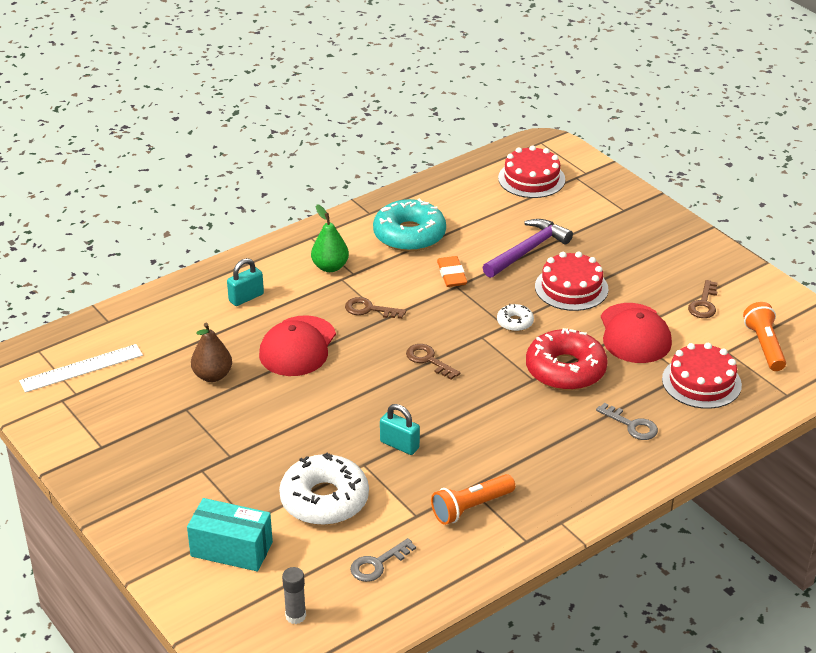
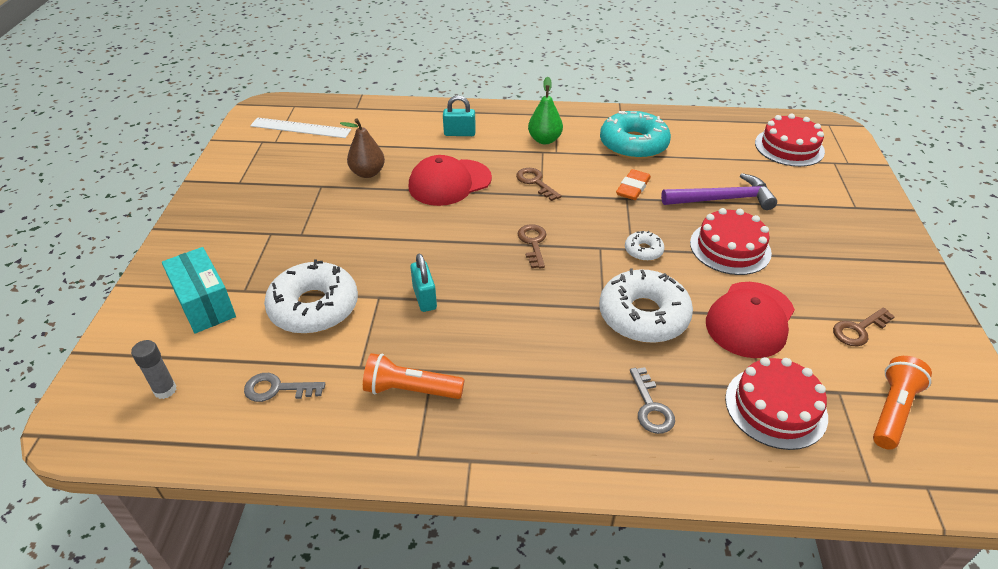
camera: 40 degrees right, 5 degrees up
(565, 370) = (643, 315): red donut -> white donut

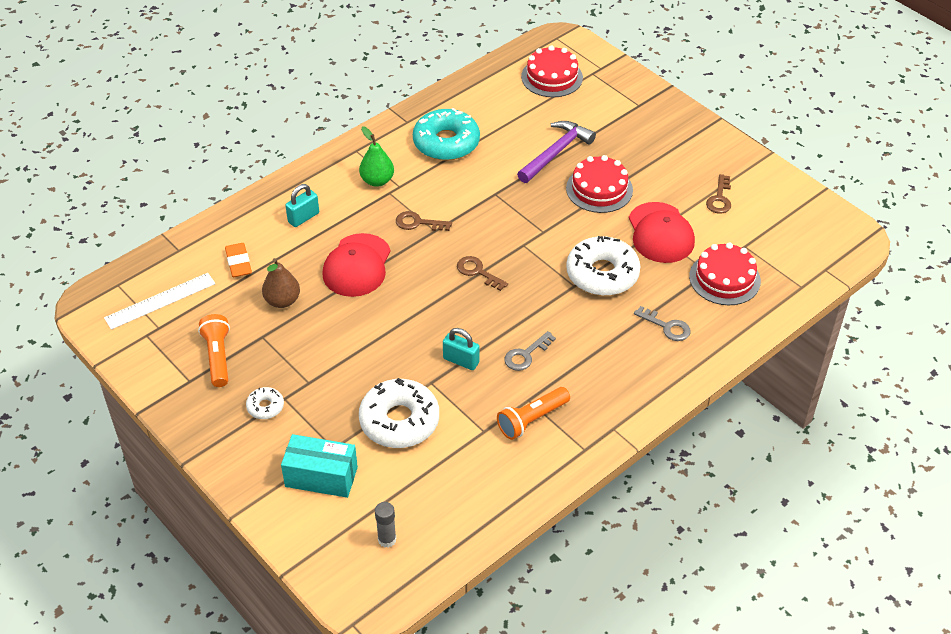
camera: 45 degrees left, 5 degrees up
(277, 389) = (454, 482): grey key -> grey key (526, 354)
(633, 188) = (489, 182): orange eraser -> orange eraser (238, 262)
(643, 251) = (552, 228): white donut -> white donut (265, 407)
(892, 411) = (777, 238): orange flashlight -> orange flashlight (218, 357)

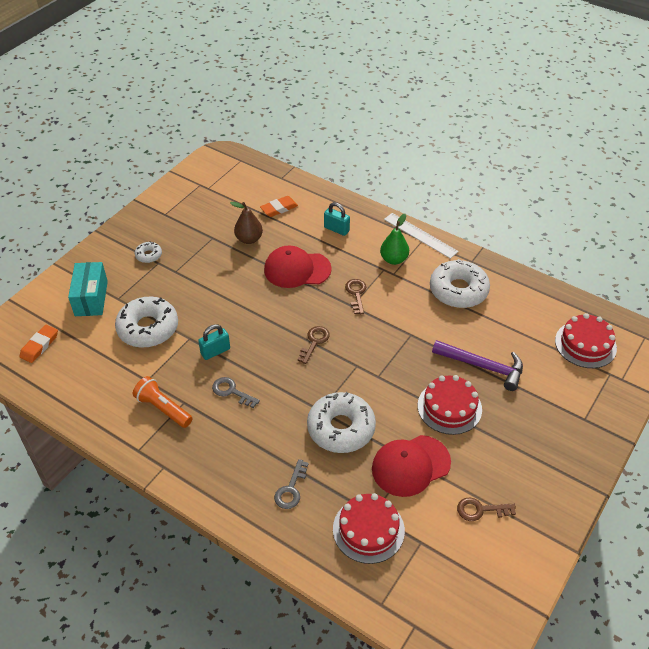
camera: 75 degrees right, 0 degrees up
(160, 301) = (232, 182): white ruler -> white ruler (420, 235)
(218, 357) = (188, 221): orange flashlight -> none
(387, 539) = (39, 345): grey glue stick -> orange eraser
(446, 143) = (458, 290): turquoise donut -> white donut
(461, 360) = (215, 351): turquoise padlock -> turquoise padlock turned 45 degrees clockwise

